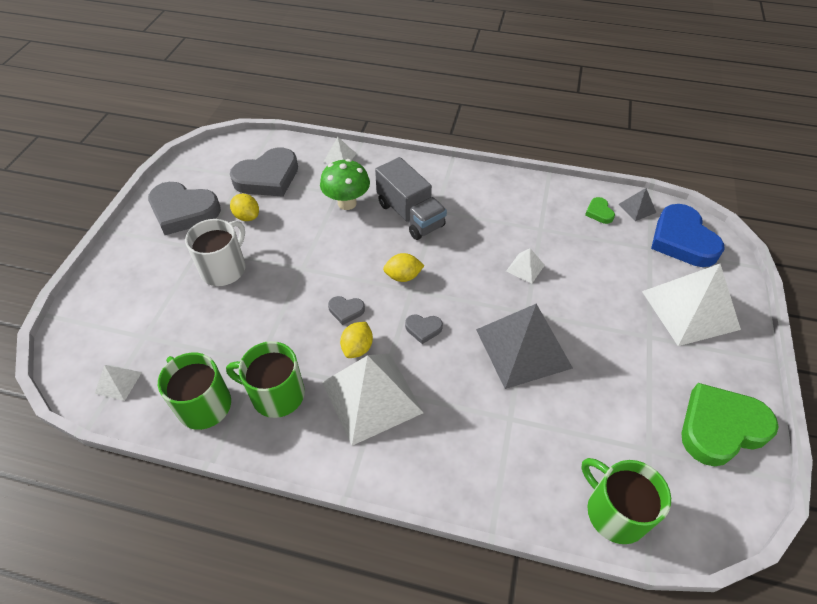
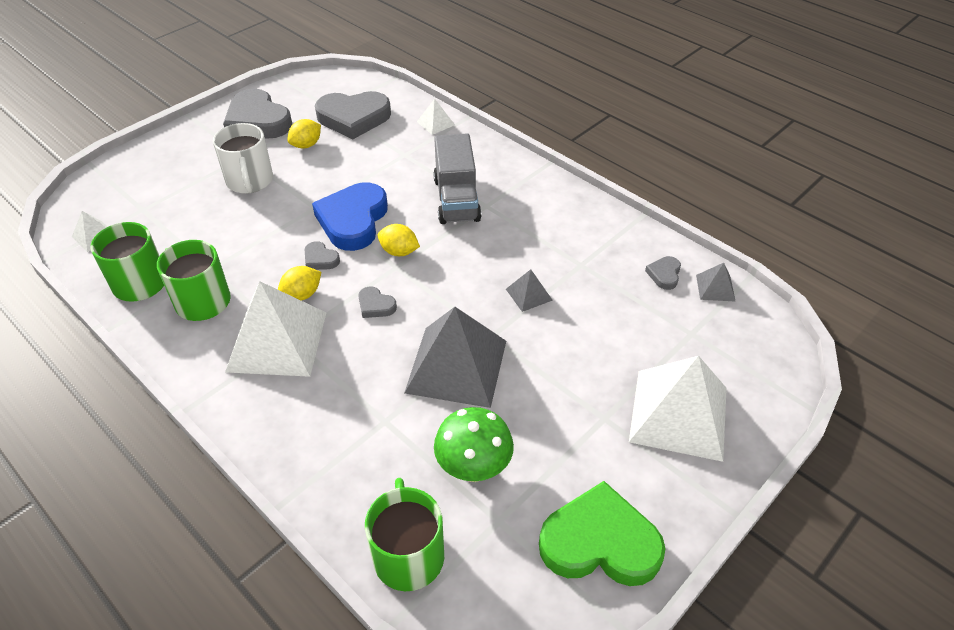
camera: 30 degrees right, 5 degrees down
(224, 268) = (249, 181): white mug -> white mug turned 105 degrees clockwise
(247, 216) = (306, 145): yellow lemon -> yellow lemon turned 60 degrees clockwise
(347, 203) = (405, 166): green mushroom -> green mushroom (473, 468)
(525, 268) = (528, 294): white pyramid -> grey pyramid
(599, 212) = (664, 274): green heart -> grey heart
(682, 240) = (740, 342): blue heart -> blue heart (353, 220)

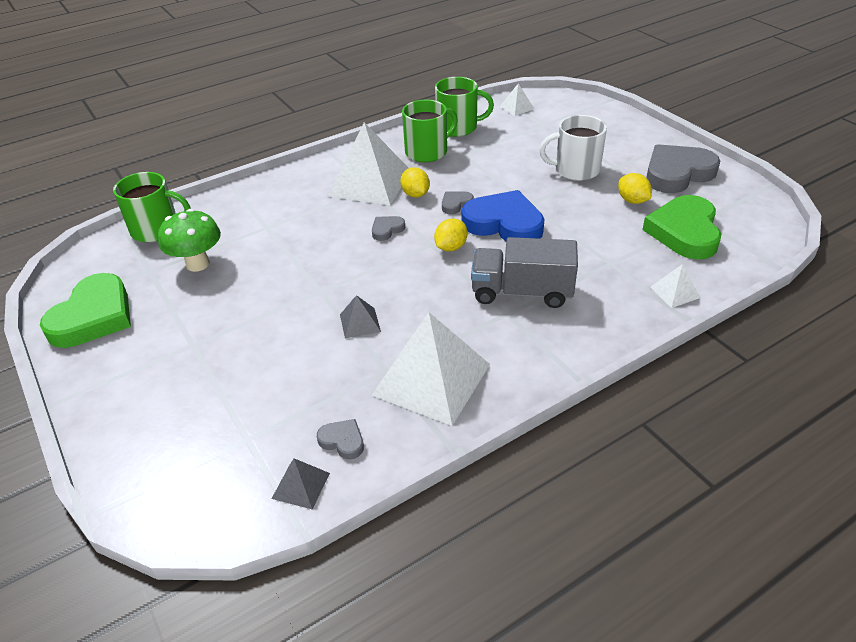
camera: 105 degrees right, 5 degrees down
(353, 118) = (684, 232): grey heart -> green heart
(456, 366) = (297, 266): grey pyramid -> none
(678, 414) = (163, 396): white pyramid -> white pyramid (431, 379)

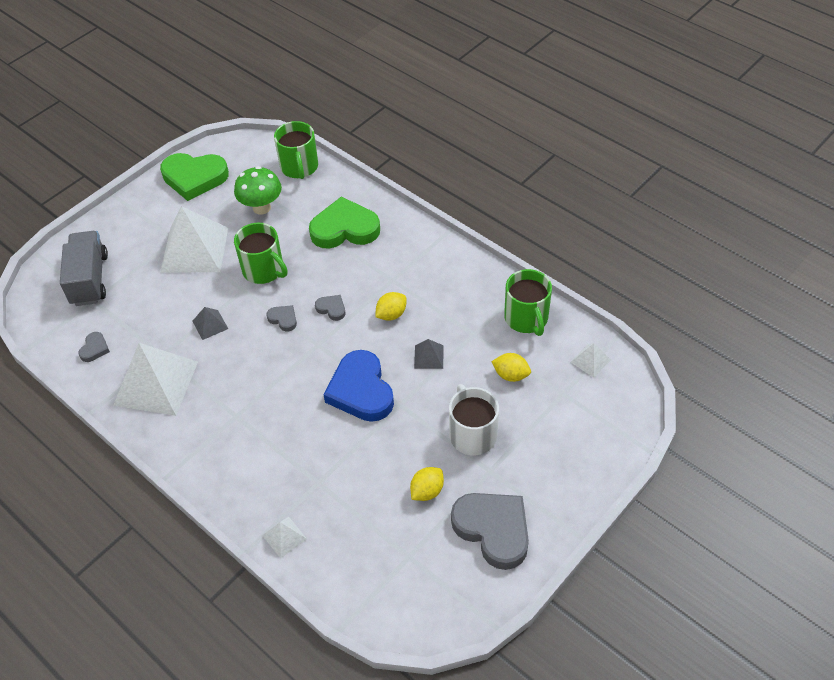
camera: 75 degrees right, 10 degrees up
(300, 485) = (58, 339): grey pyramid -> grey pyramid (428, 356)
(370, 183) = (401, 277): white pyramid -> white pyramid (194, 249)
(427, 152) = (469, 305): green mug -> green mug (264, 270)
(451, 247) = (316, 359): yellow lemon -> yellow lemon (511, 375)
(456, 204) = (383, 348): grey heart -> grey heart (283, 319)
(504, 223) = (361, 390): blue heart -> blue heart turned 150 degrees clockwise
(521, 292) = (264, 421): grey truck -> grey truck (89, 279)
(684, 232) = (381, 541): green heart -> green heart (345, 229)

